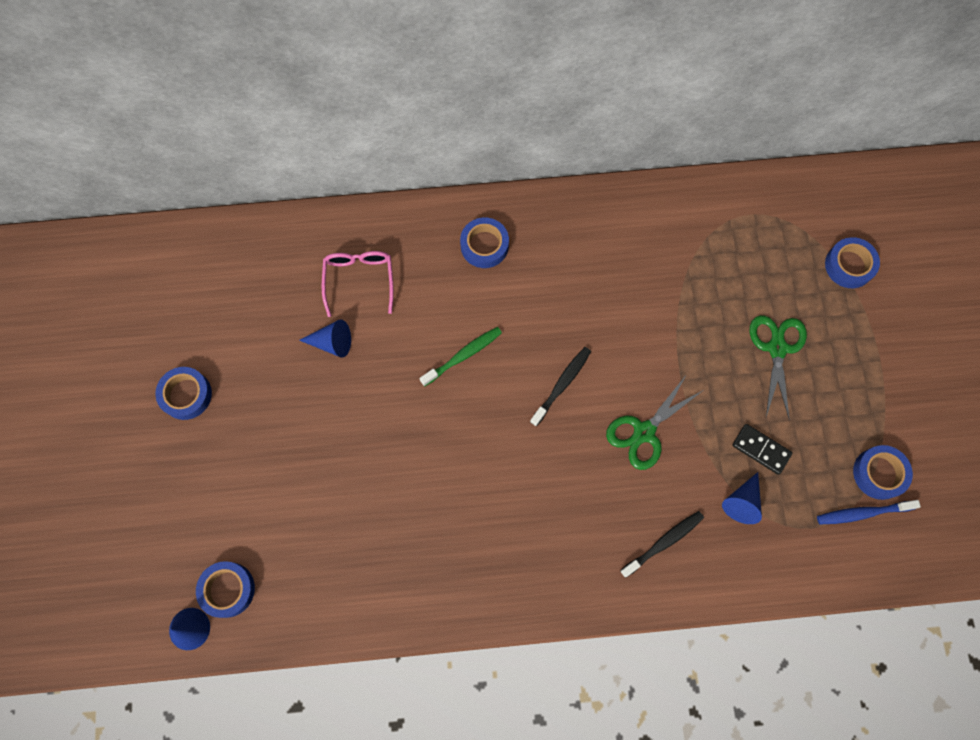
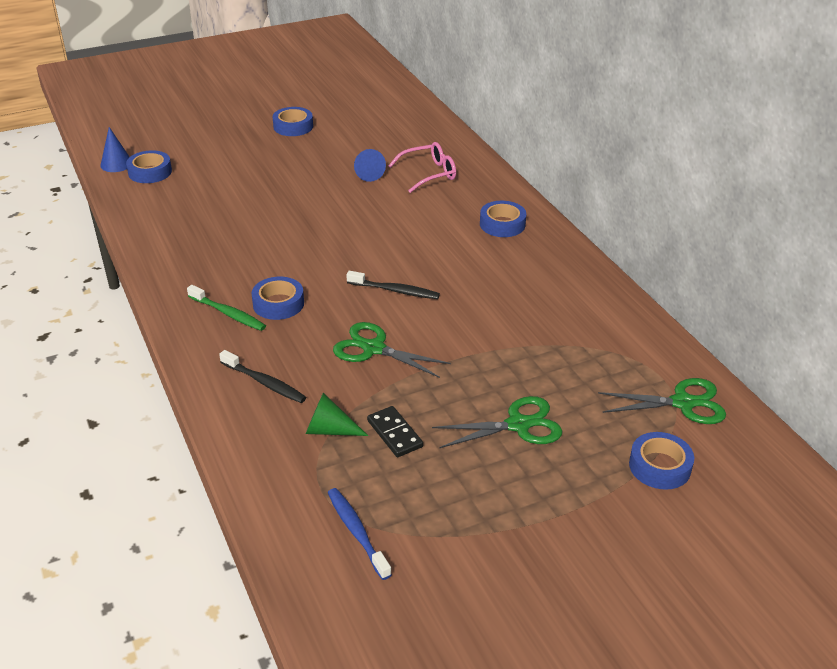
camera: 70 degrees right, 35 degrees down
(463, 355) = (392, 234): green toothbrush -> green toothbrush (228, 313)
(742, 502) = (329, 430): blue cone -> green cone
(761, 449) = (395, 434): black domino -> black domino turned 45 degrees counterclockwise
(785, 214) = (683, 403): none -> green scissors
(879, 473) = (412, 539): blue tape -> blue tape (278, 304)

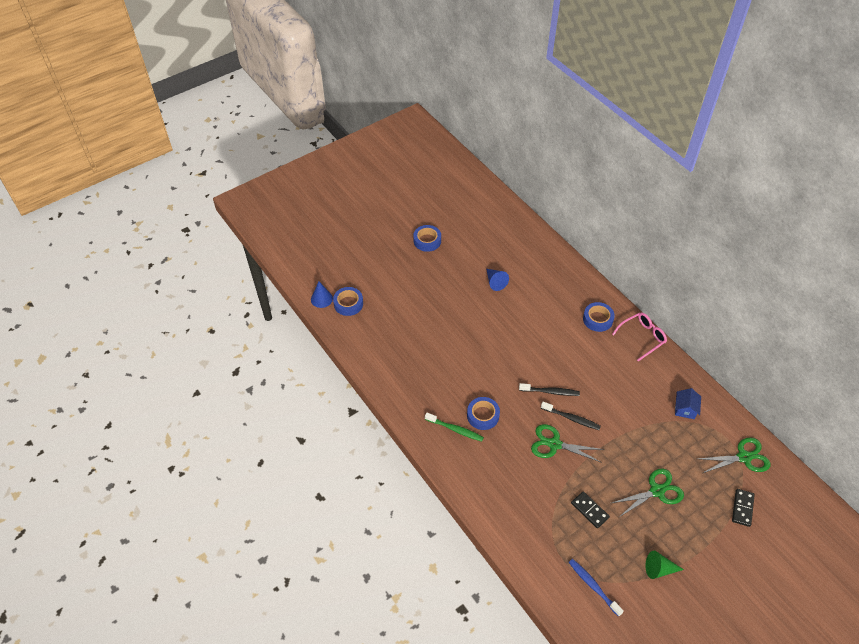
camera: 10 degrees left, 15 degrees up
(264, 382) = (500, 483): black toothbrush -> black toothbrush (571, 418)
(329, 430) = (551, 514): green cone -> green cone (659, 569)
(429, 174) = (535, 276): pink glasses -> pink glasses (642, 337)
(602, 334) = (685, 409): none -> blue house
(659, 466) = (742, 508): blue tape -> black domino

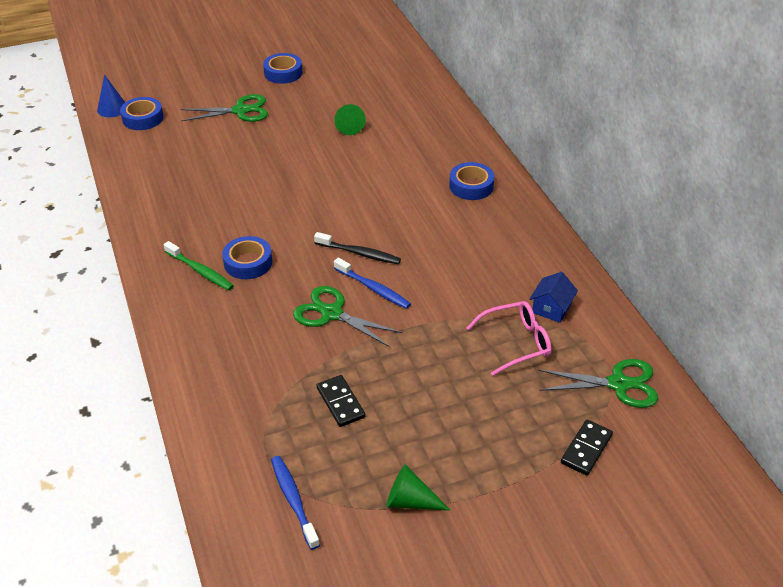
camera: 15 degrees right, 10 degrees down
(495, 282) = (349, 126): blue cone -> green cone
(571, 418) = (373, 288): black toothbrush -> blue toothbrush
(642, 337) = (526, 216): pink glasses -> pink glasses (516, 342)
(657, 491) = (457, 399): green scissors -> green scissors (240, 111)

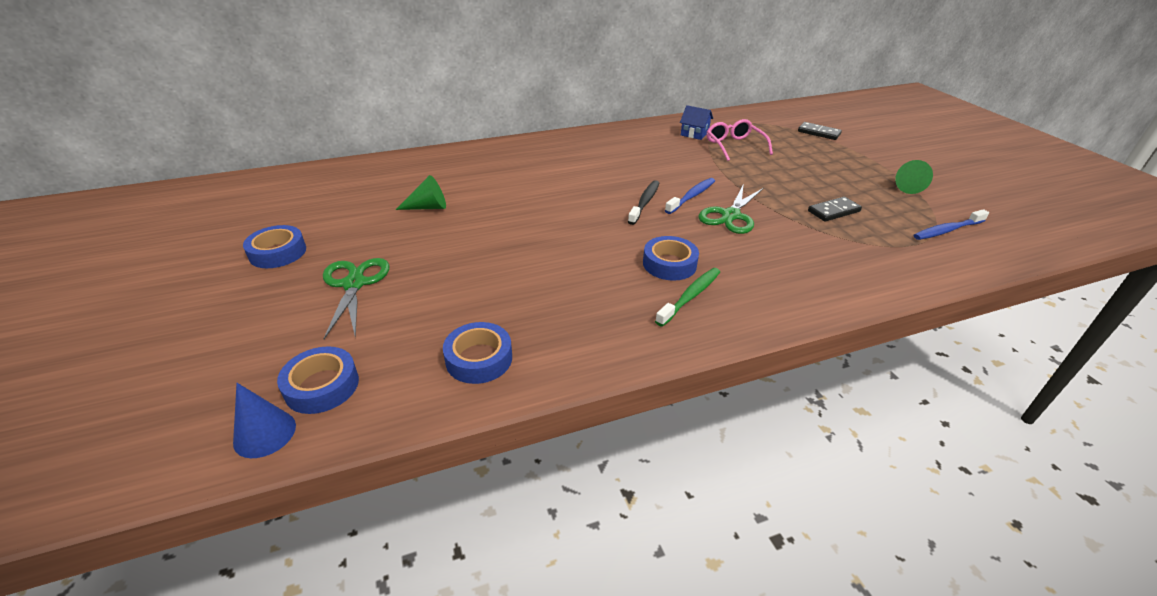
camera: 90 degrees left, 5 degrees down
(471, 186) = (547, 152): blue tape -> blue tape (479, 359)
(618, 384) = (758, 121): green scissors -> none

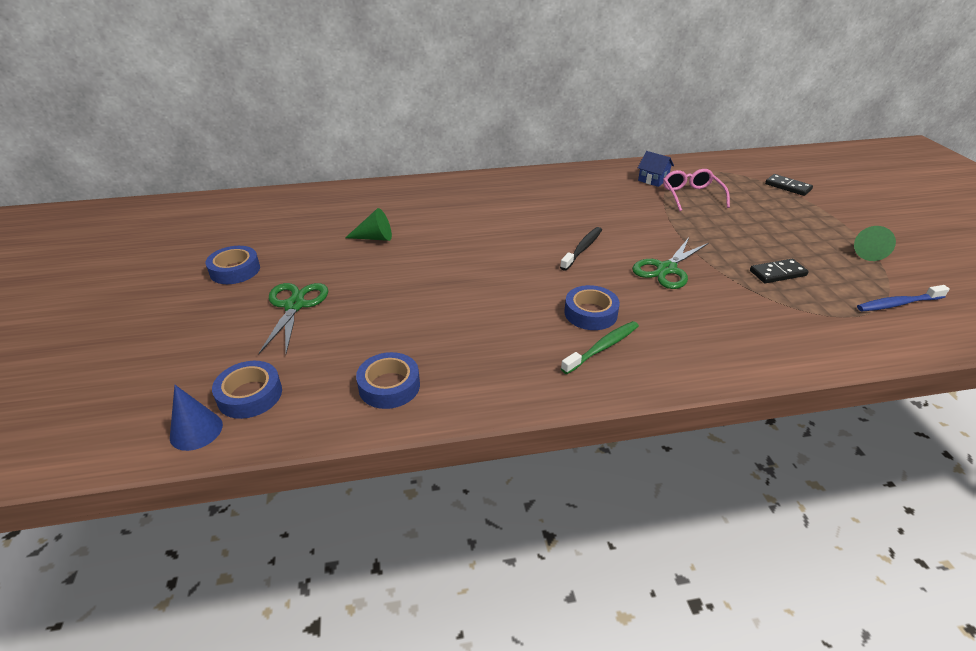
camera: 10 degrees right, 0 degrees up
(691, 196) = (632, 246): blue toothbrush -> none

